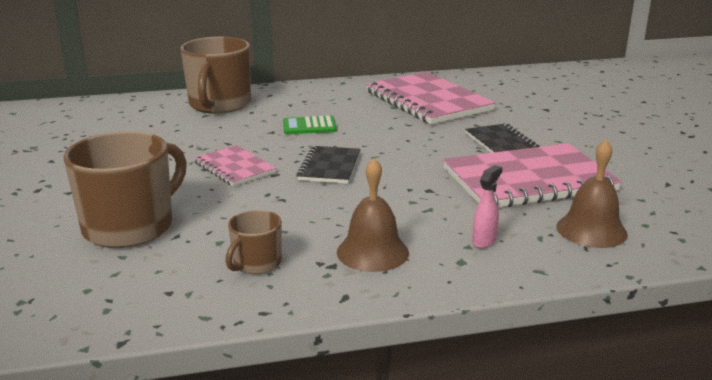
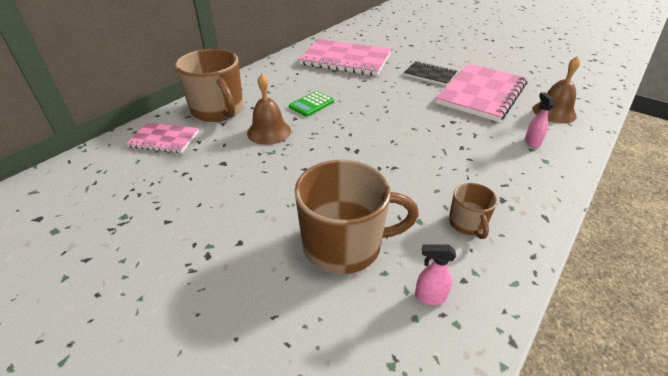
camera: 40 degrees left, 15 degrees up
(122, 285) = (429, 296): none -> pink spray bottle
(130, 227) = (344, 245): brown mug -> brown mug turned 90 degrees clockwise
(234, 168) = (323, 157): pink notebook -> pink notebook (164, 139)
(329, 167) = (377, 129): black notebook -> none
(372, 252) = (503, 178): brown bell -> brown bell (269, 132)

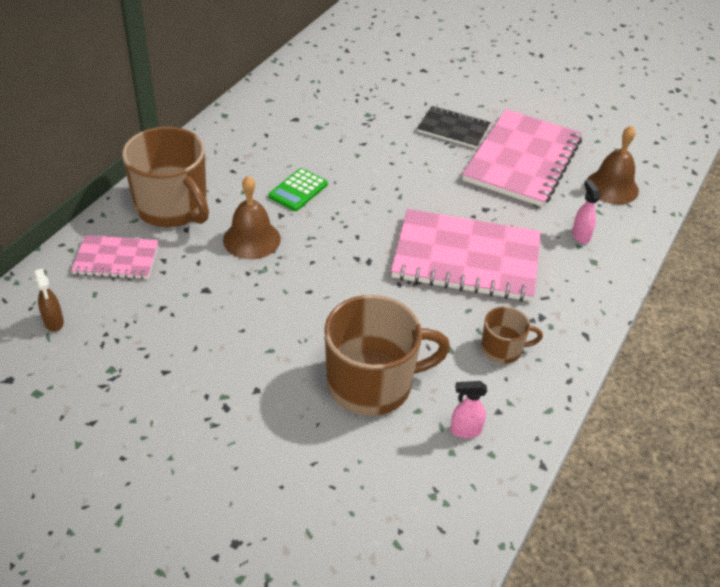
camera: 10 degrees left, 5 degrees up
(96, 178) = (54, 322): none -> brown spray bottle
(345, 60) = (331, 104): pink notebook -> pink notebook (466, 258)
(467, 223) = (502, 349): brown mug -> brown mug turned 75 degrees counterclockwise

